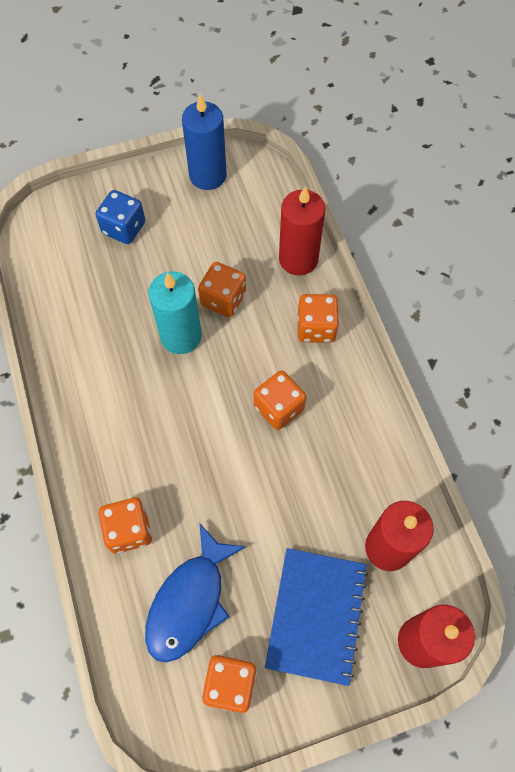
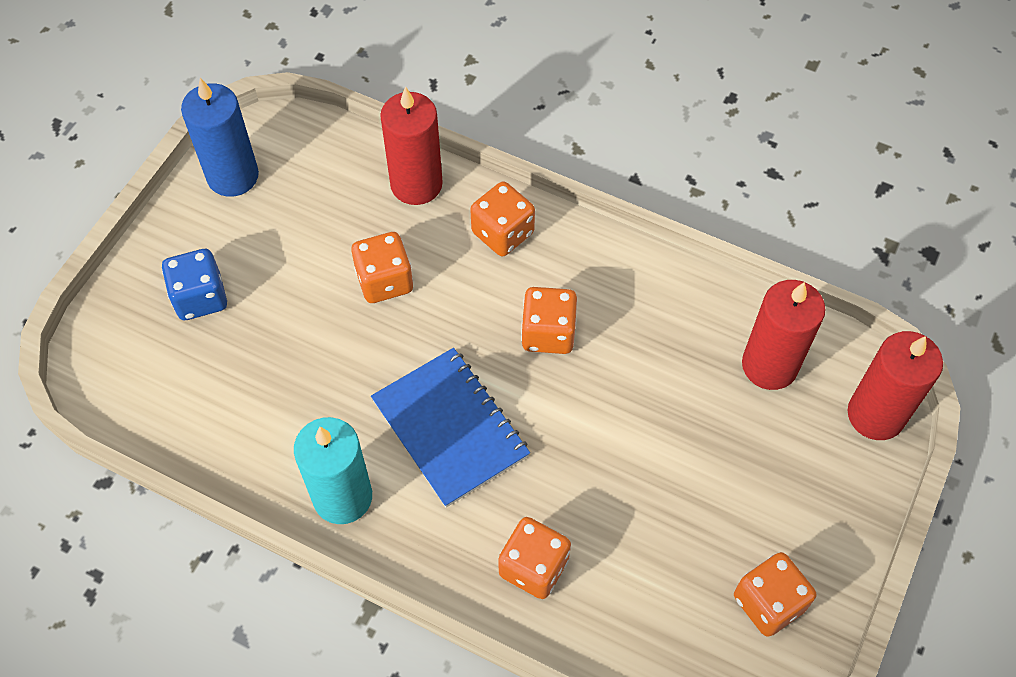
camera: 45 degrees left, 5 degrees down
(181, 336) = (381, 350): turquoise candle -> turquoise candle (342, 497)
(190, 602) = (658, 572): blue fish -> none
(316, 615) = (774, 476): blue notebook -> blue notebook (450, 428)

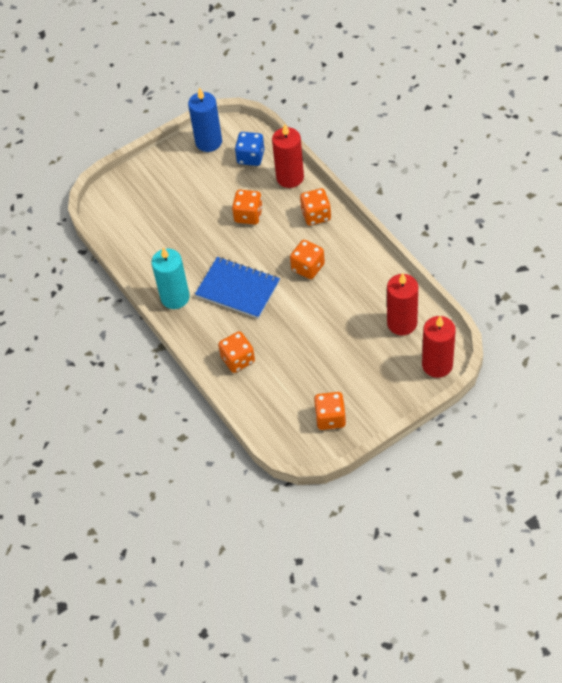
camera: 35 degrees right, 5 degrees down
(200, 297) = (163, 190): blue dice -> blue dice (250, 157)
(450, 428) = (238, 289): blue notebook -> blue notebook turned 60 degrees counterclockwise

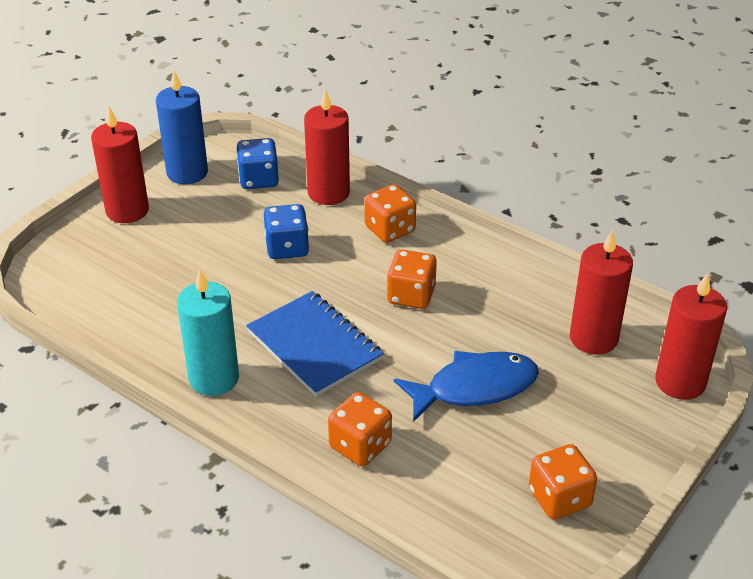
camera: 25 degrees left, 15 degrees down
(163, 165) = (127, 210): none -> red candle
(238, 289) = (314, 345): blue notebook -> blue notebook turned 45 degrees clockwise
(248, 215) = (287, 248): orange dice -> blue dice
(316, 339) = (475, 387): none -> blue fish

